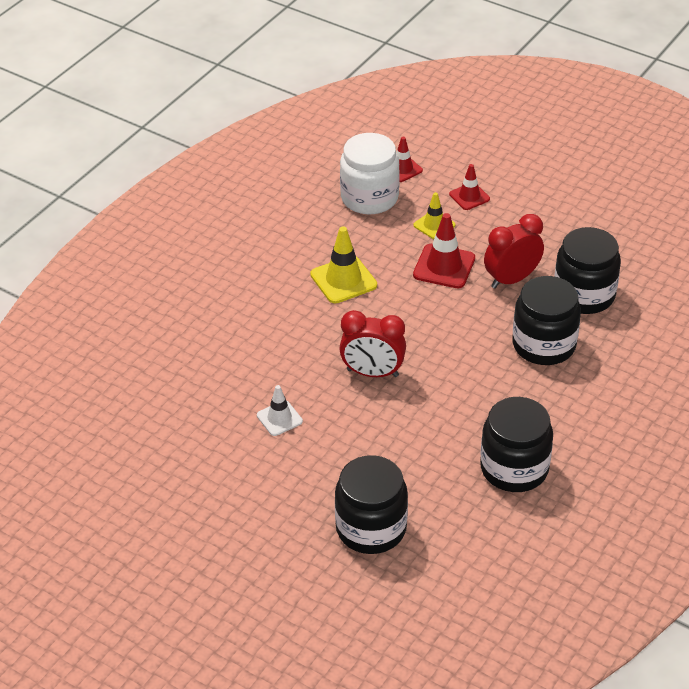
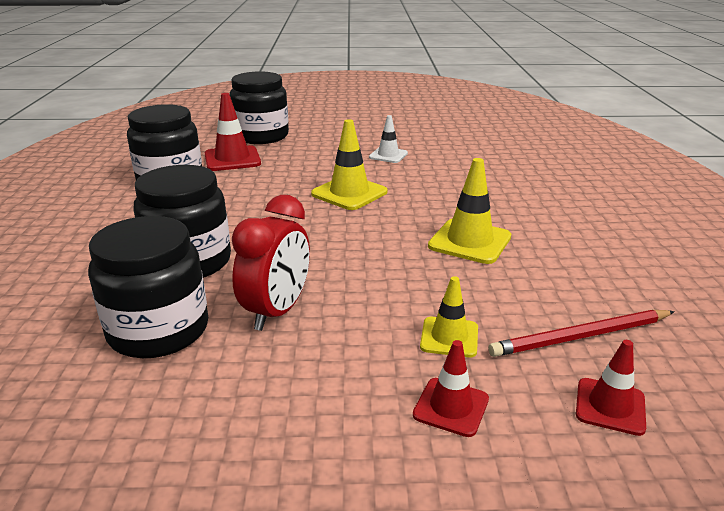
camera: 145 degrees right, 15 degrees down
(369, 198) = (580, 337): white jar -> red pencil
(372, 373) = (349, 193): red clock -> yellow traffic cone
(444, 266) = (378, 293): red traffic cone -> red traffic cone (232, 159)

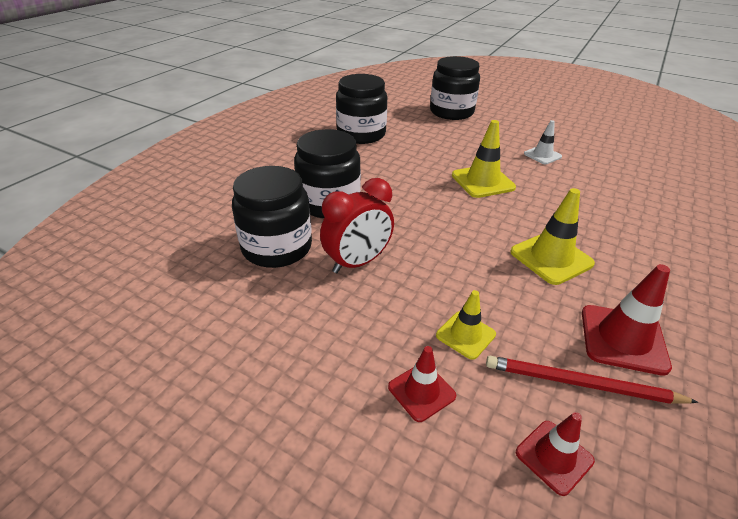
camera: 30 degrees right, 10 degrees up
(232, 159) = (416, 127): red traffic cone -> red traffic cone (623, 339)

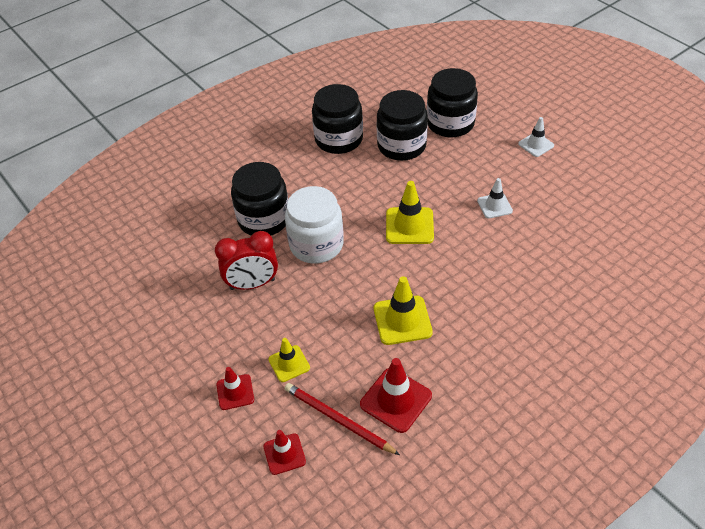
camera: 25 degrees right, 10 degrees up
(277, 247) = (203, 255): black jar -> black jar (401, 146)
(403, 213) = (316, 244): none -> white jar
(533, 115) = (536, 145): none -> white traffic cone

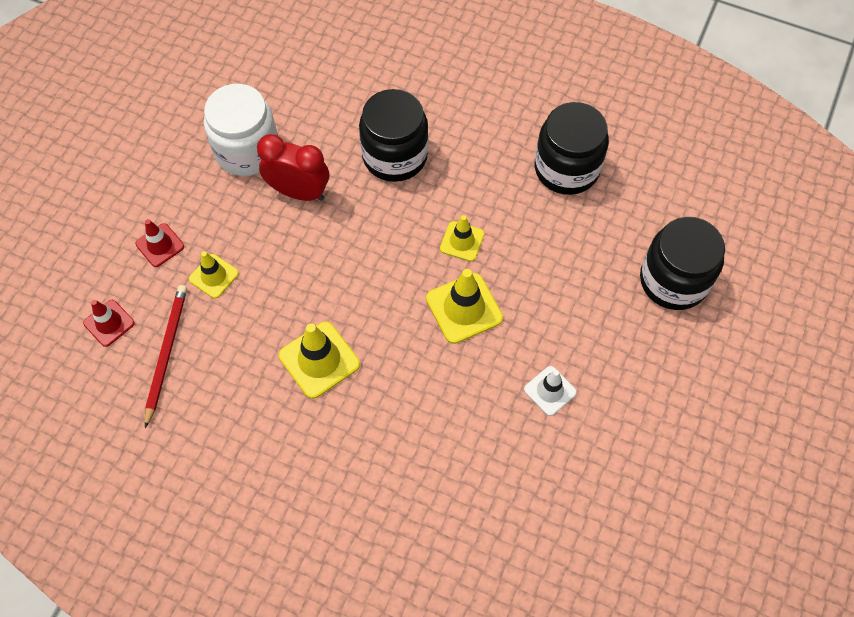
camera: 60 degrees right, 15 degrees up
(252, 284) = (299, 192): red clock -> red clock turned 150 degrees clockwise
(316, 244) = (385, 225): white jar -> white jar (247, 150)
(357, 209) = (462, 241): none -> yellow traffic cone
(395, 400) = (212, 397): red traffic cone -> none
(401, 146) = (596, 242): black jar -> none
(536, 145) = (695, 401): white traffic cone -> none

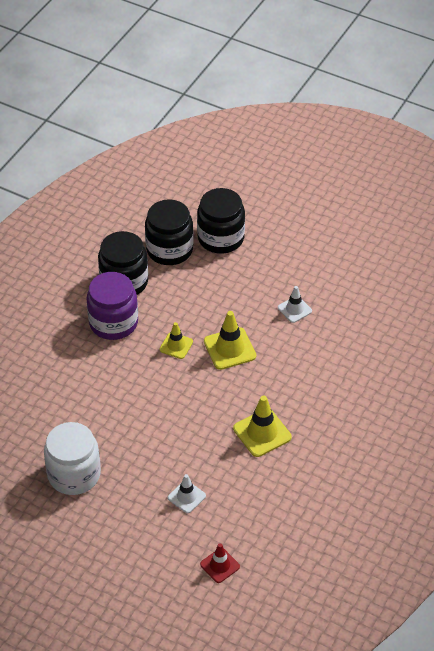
camera: 85 degrees left, 15 degrees down
(160, 245) = (154, 533): red traffic cone -> none
(166, 353) = (248, 526): red pencil -> none
(214, 276) = (186, 497): yellow traffic cone -> white traffic cone
(299, 192) = (119, 441): red clock -> none
(395, 156) = (96, 380): black jar -> black jar (169, 249)
(492, 164) = (113, 322): none -> purple jar

